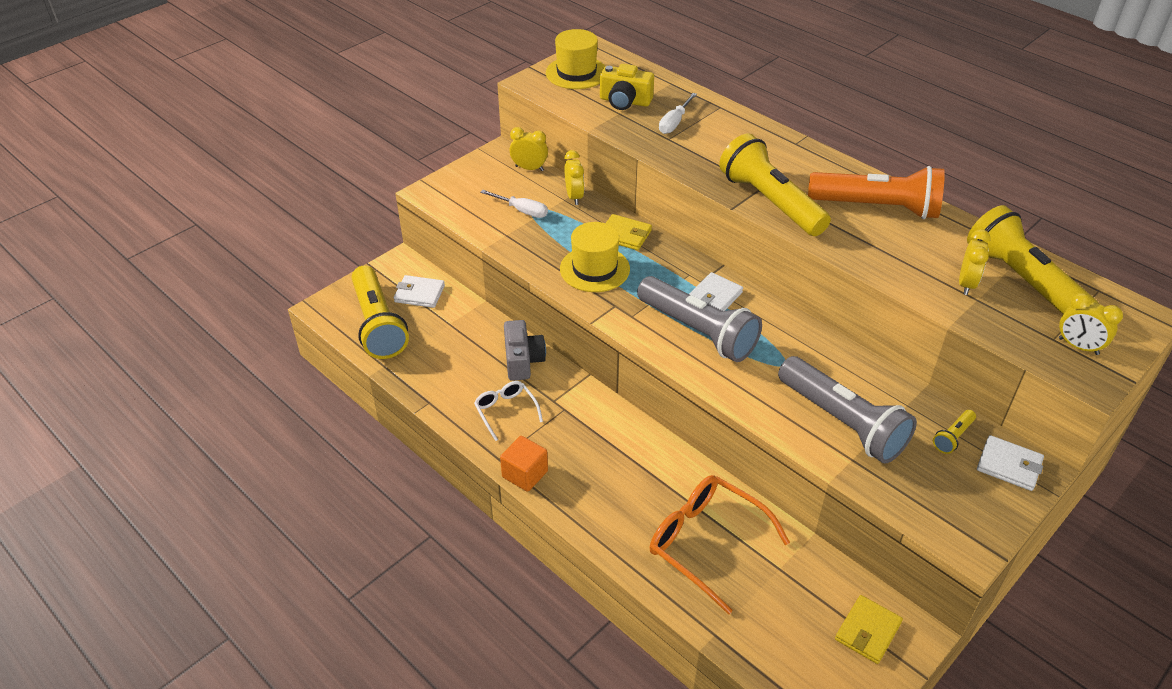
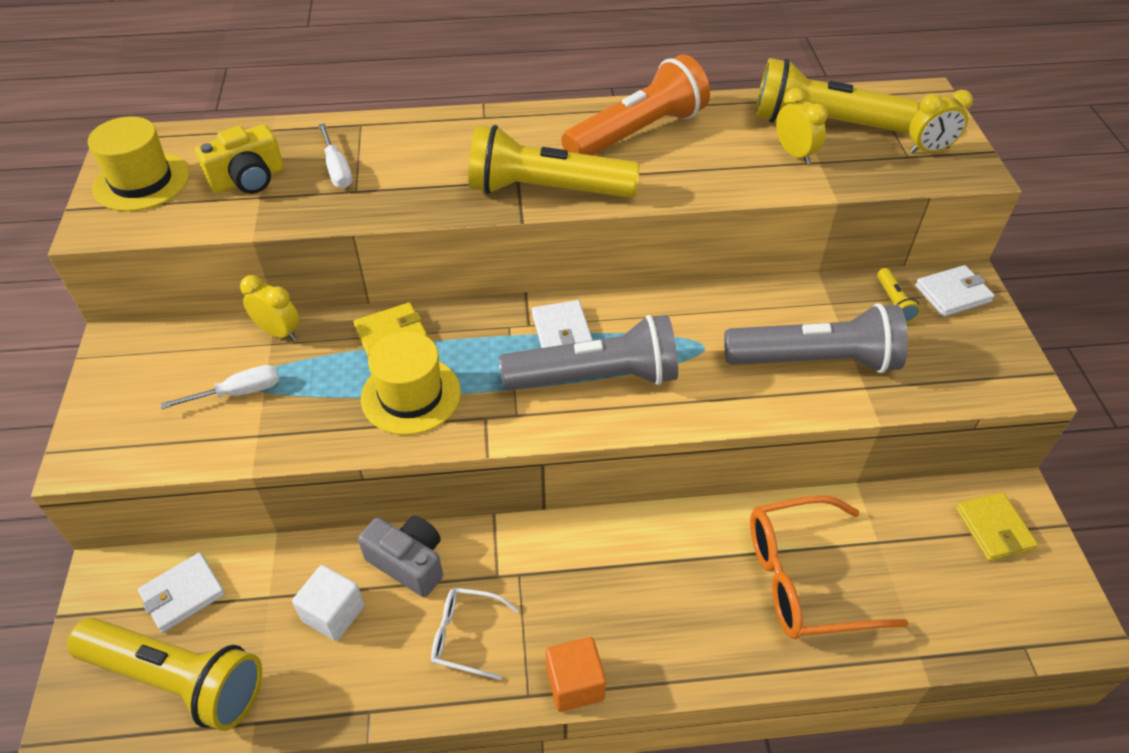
camera: 50 degrees left, 5 degrees up
(465, 353) = (333, 613): none -> white cube
(529, 168) = (179, 337): yellow clock -> none

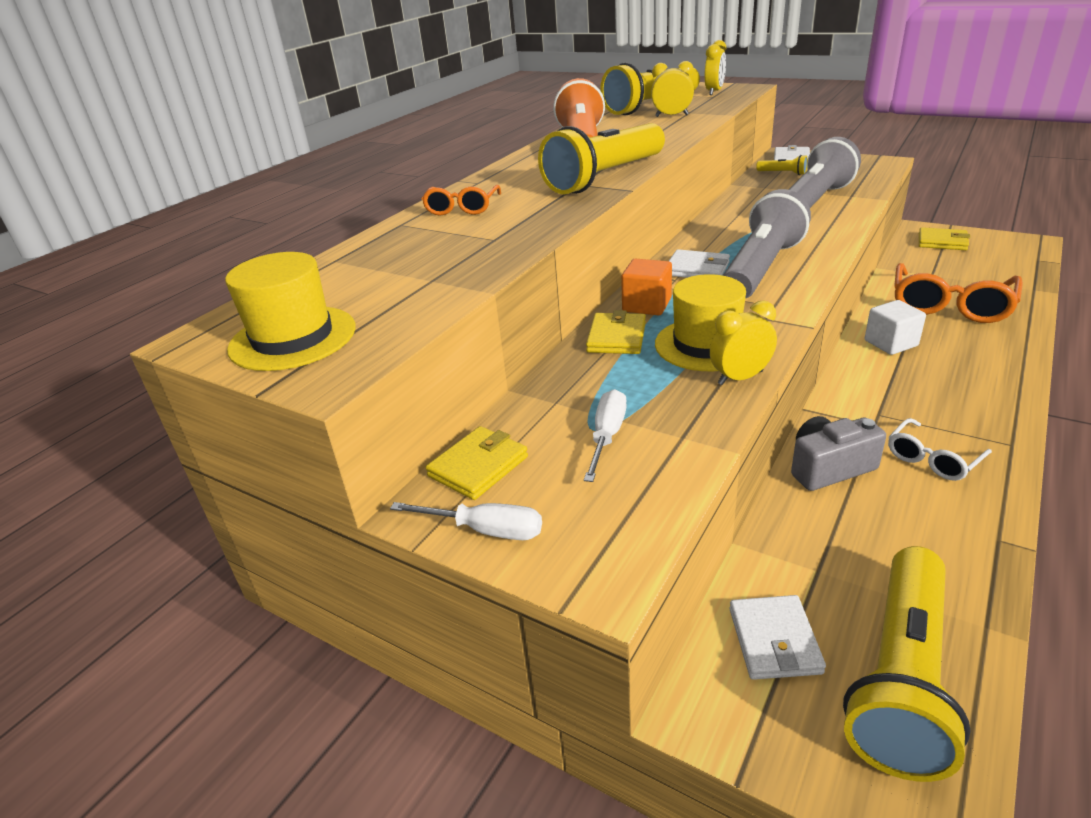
camera: 50 degrees left, 15 degrees down
(171, 343) = (478, 466): none -> yellow wallet
(178, 680) = (901, 678): yellow flashlight -> yellow flashlight turned 150 degrees clockwise
(248, 180) = (394, 282): yellow camera -> none
(279, 332) = (544, 394): yellow clock -> yellow clock (740, 378)
(333, 613) = (865, 530): white cube -> white cube (890, 343)
(337, 169) = (450, 242): white screwdriver -> white screwdriver (485, 530)
(414, 139) = (462, 208): none -> orange glasses
(575, 684) = (1008, 419): orange cube -> orange cube (646, 305)

